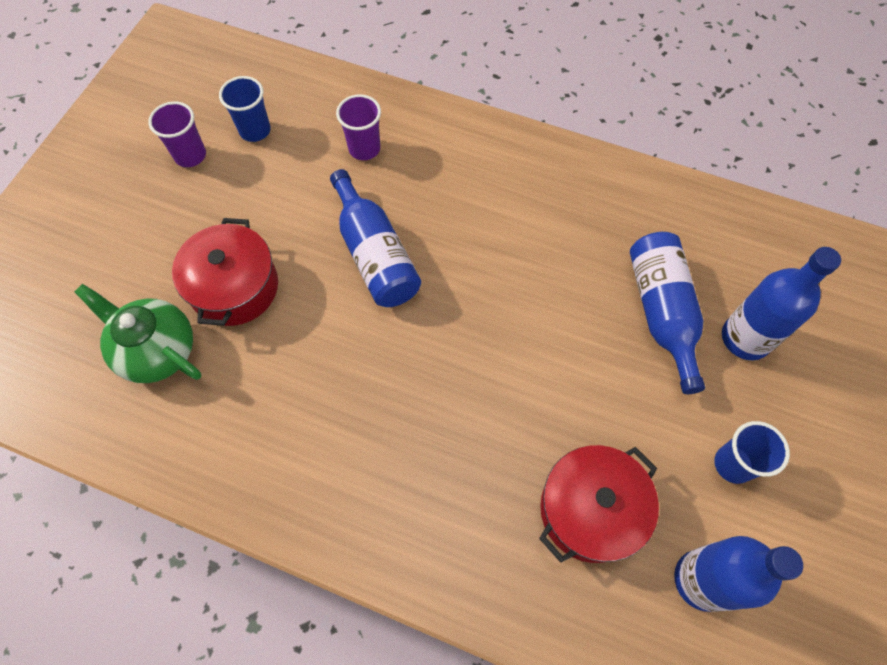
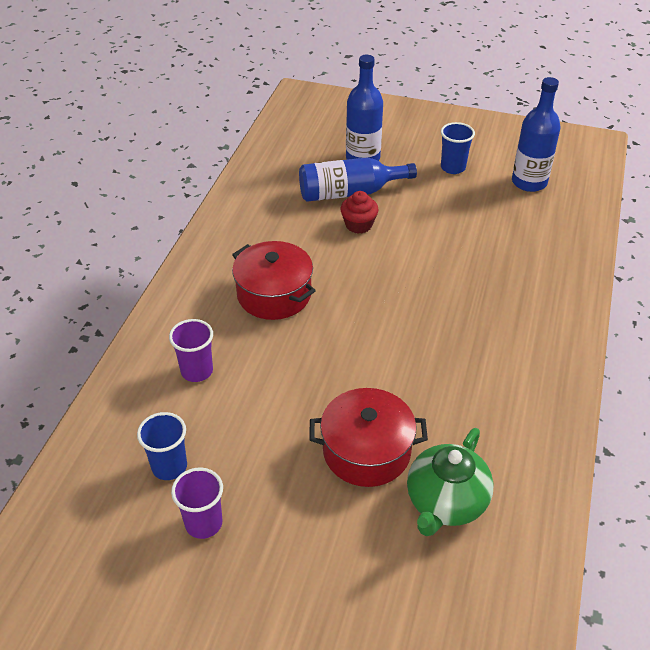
camera: 95 degrees left, 20 degrees down
(375, 254) = (318, 351): blue bottle -> none
(590, 510) = (502, 226): red pot -> red pot (274, 294)
(592, 317) = (358, 225): none -> red cupcake

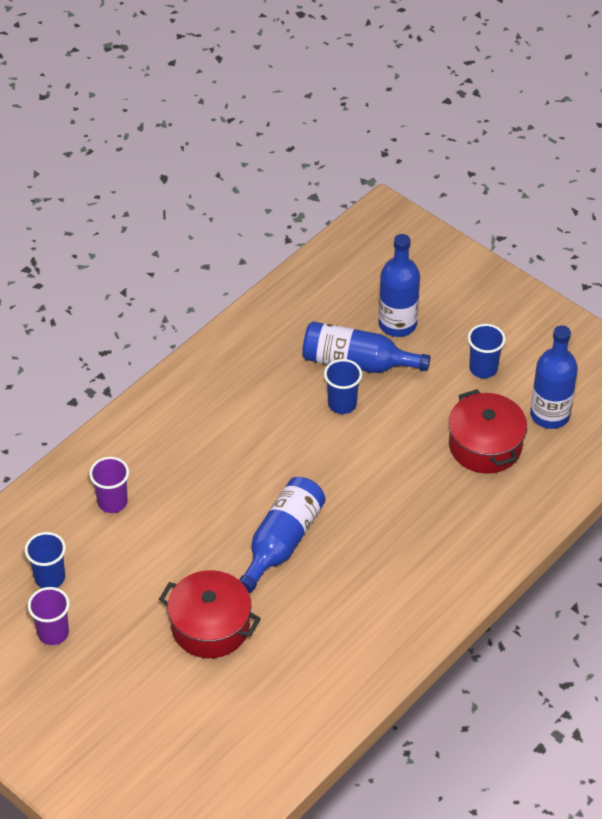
camera: 25 degrees right, 5 degrees up
(274, 294) = (218, 451): red pot -> red pot (485, 445)
(358, 225) = (342, 404): red cupcake -> blue cup
(383, 348) = (282, 541): none -> blue bottle
(445, 502) = (246, 692): green teapot -> none

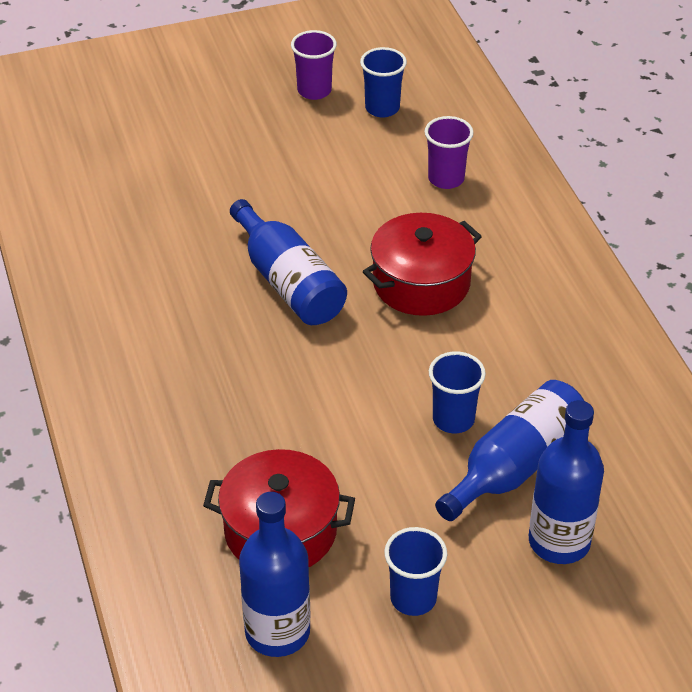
camera: 120 degrees right, 5 degrees down
(210, 626) = (228, 190): red pot -> red pot (421, 283)

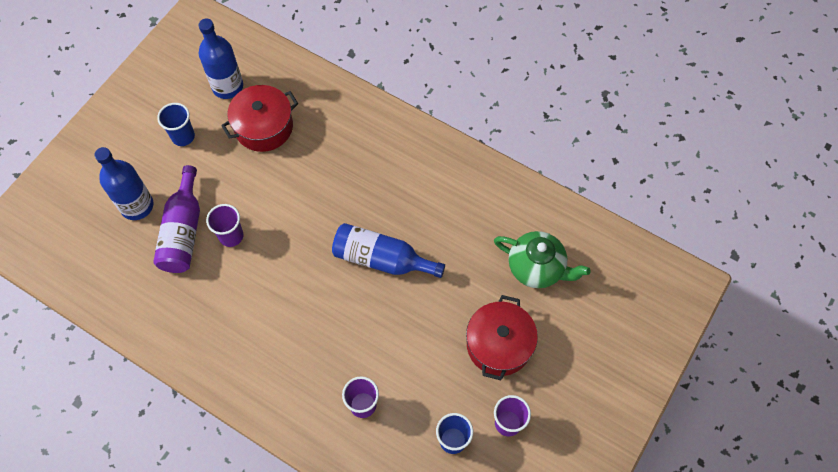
camera: 140 degrees right, 20 degrees up
(129, 175) = (537, 268): none -> green teapot
(421, 283) = (313, 311): red pot -> red pot (499, 344)
(453, 419) = (231, 236): blue cup -> purple cup
(515, 465) = (183, 231): blue bottle -> purple bottle

